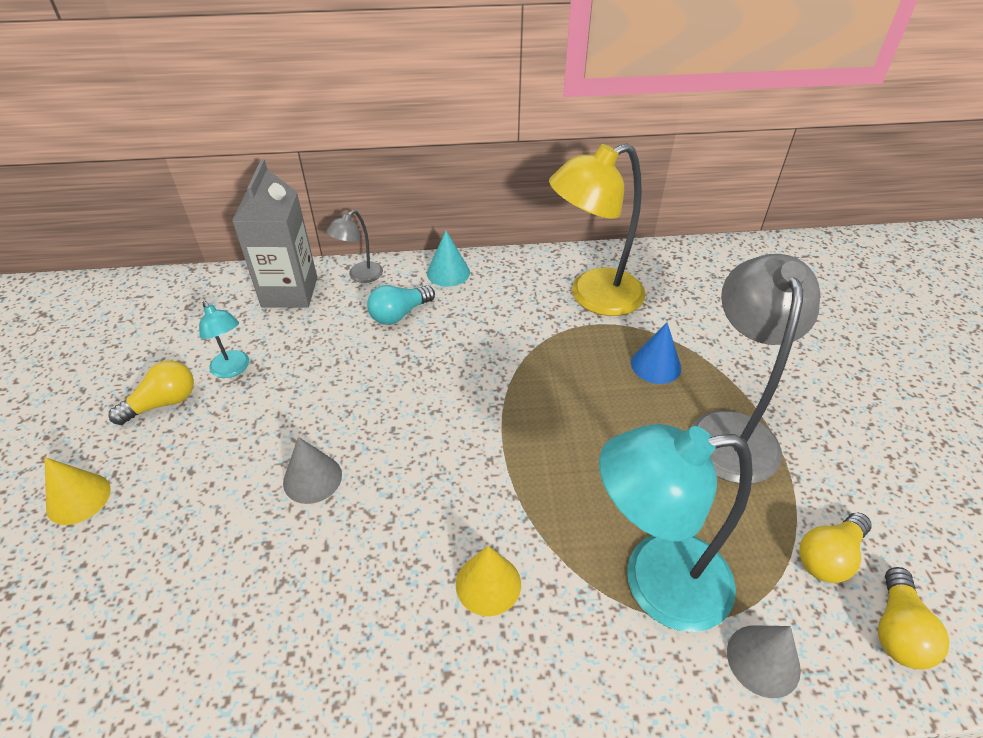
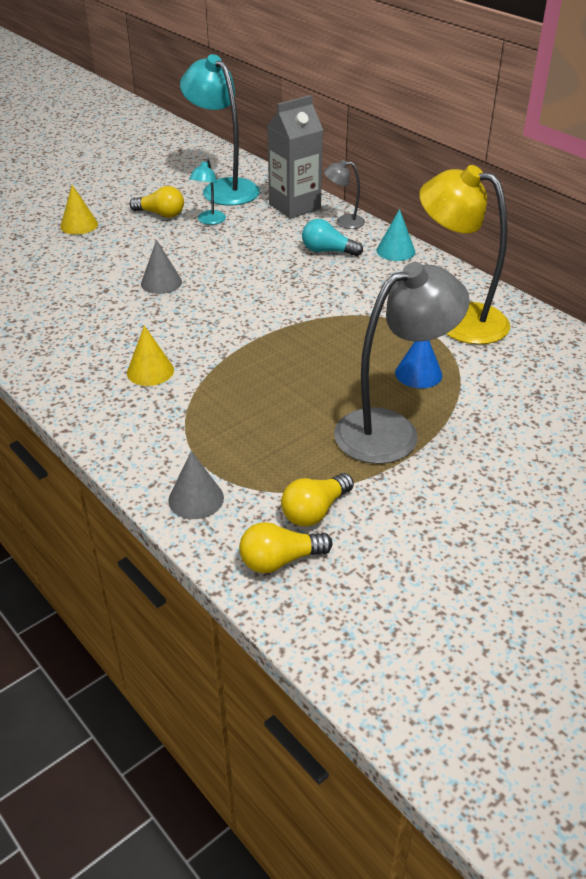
camera: 55 degrees right, 5 degrees down
(655, 581) = (214, 435): turquoise lamp -> turquoise lamp (223, 188)
(829, 557) = (315, 511): yellow light bulb -> yellow light bulb turned 60 degrees counterclockwise

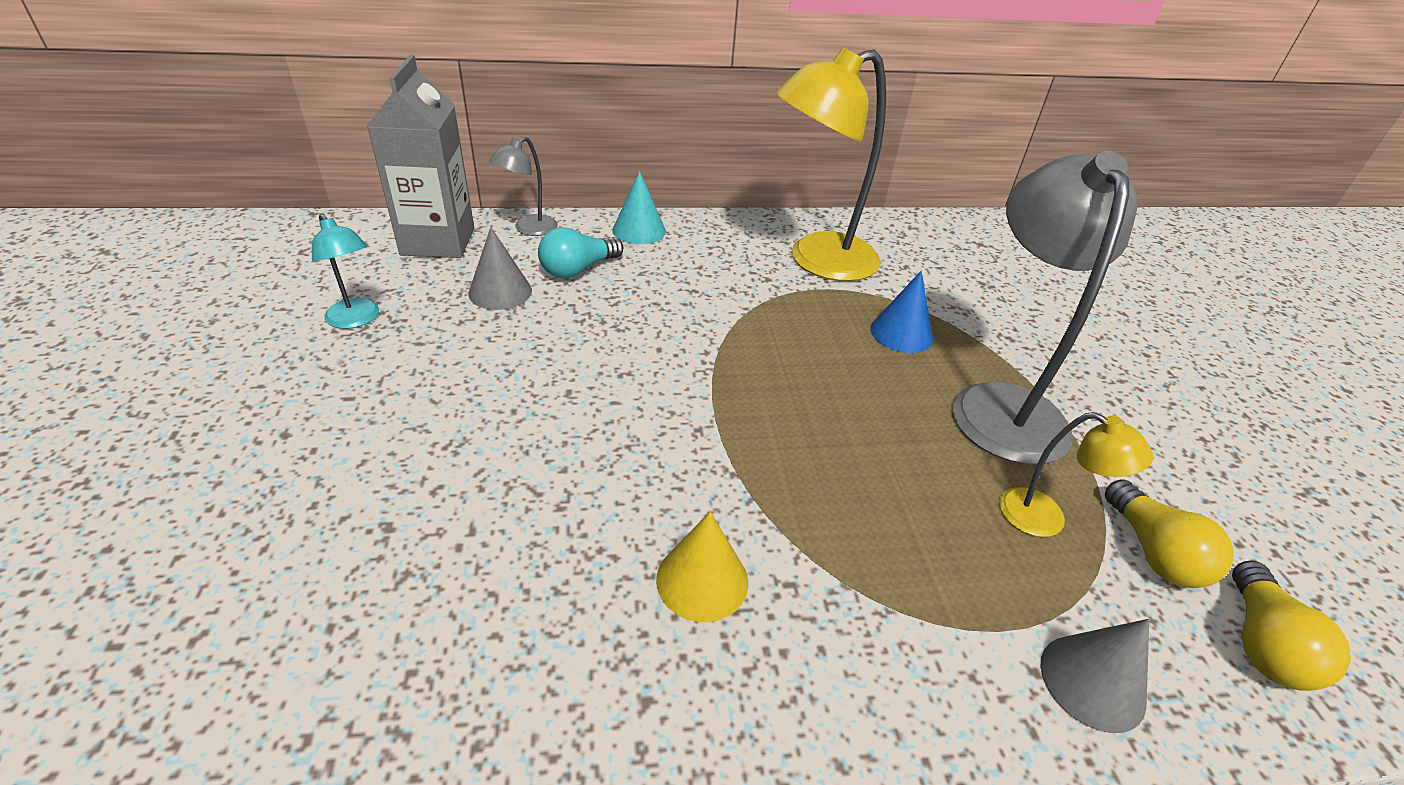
camera: 60 degrees left, 0 degrees up
(79, 225) = (115, 463): yellow cone -> none
(161, 214) = (255, 354): yellow light bulb -> none
(161, 282) = (456, 446): grey cone -> grey cone (500, 292)
(223, 188) = (292, 268): turquoise lamp -> none
(300, 465) = (1045, 519): none -> yellow lamp

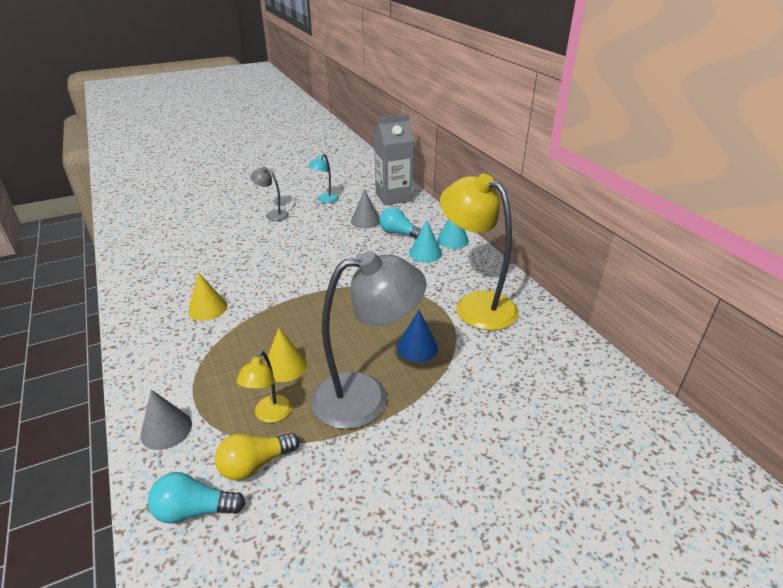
camera: 75 degrees right, 5 degrees down
(529, 229) = (424, 213): grey lamp -> grey lamp (272, 215)
(661, 263) = (425, 253): none -> turquoise cone
(925, 480) = (285, 366): none -> yellow cone
(1262, 643) = (194, 510): yellow light bulb -> turquoise light bulb

